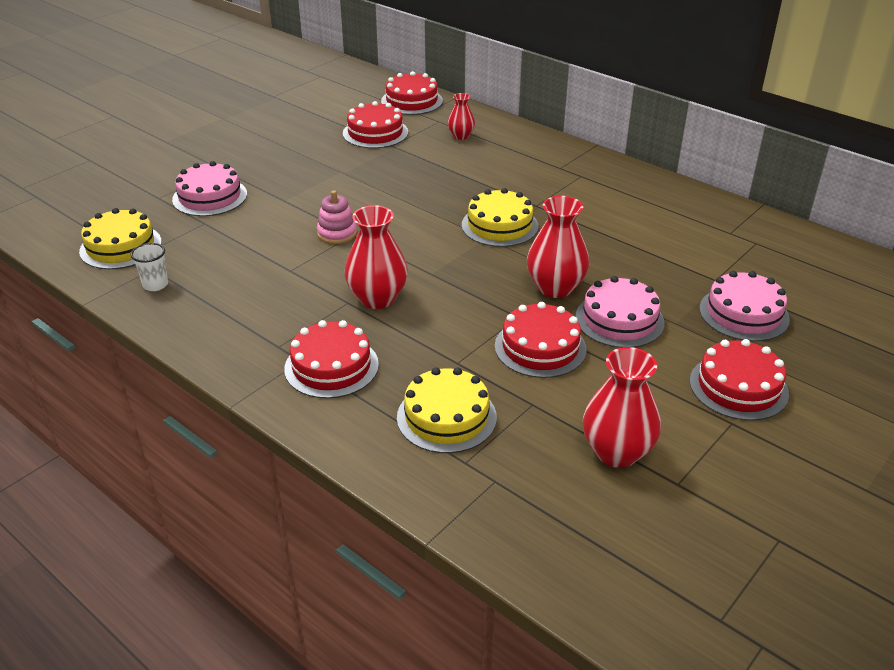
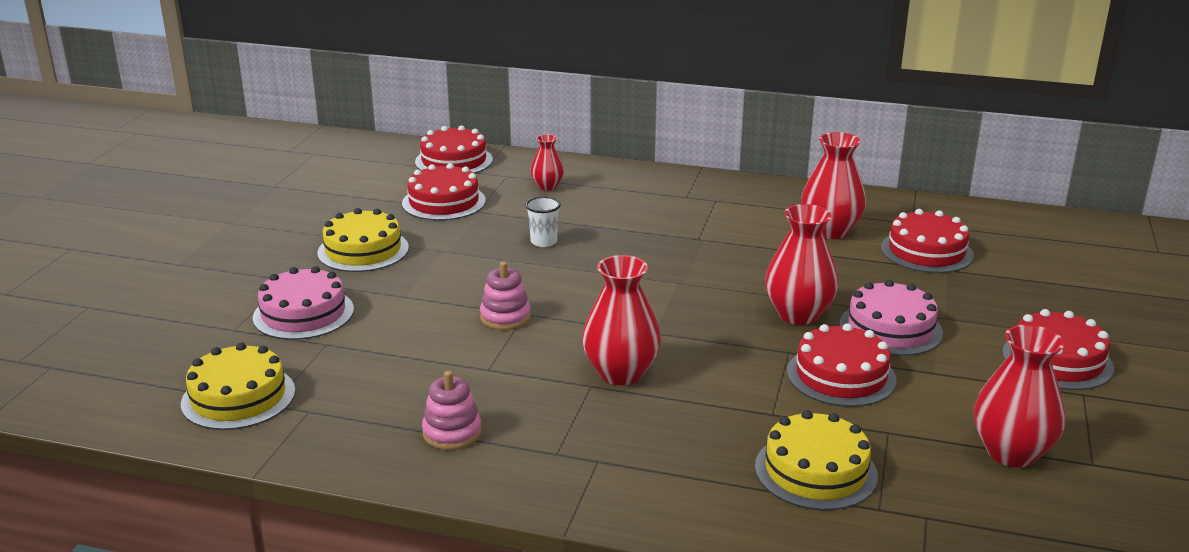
camera: 25 degrees left, 10 degrees down
(155, 285) = (331, 428): white cup -> white cup (543, 242)
(225, 310) = (452, 433): none -> pink stacking toy
(331, 366) = (640, 457): red cake -> red cake (926, 251)
(499, 225) = (680, 267): yellow cake -> yellow cake (363, 250)
(650, 223) = (830, 231): none -> red vase
(744, 314) = (996, 293): pink cake -> none

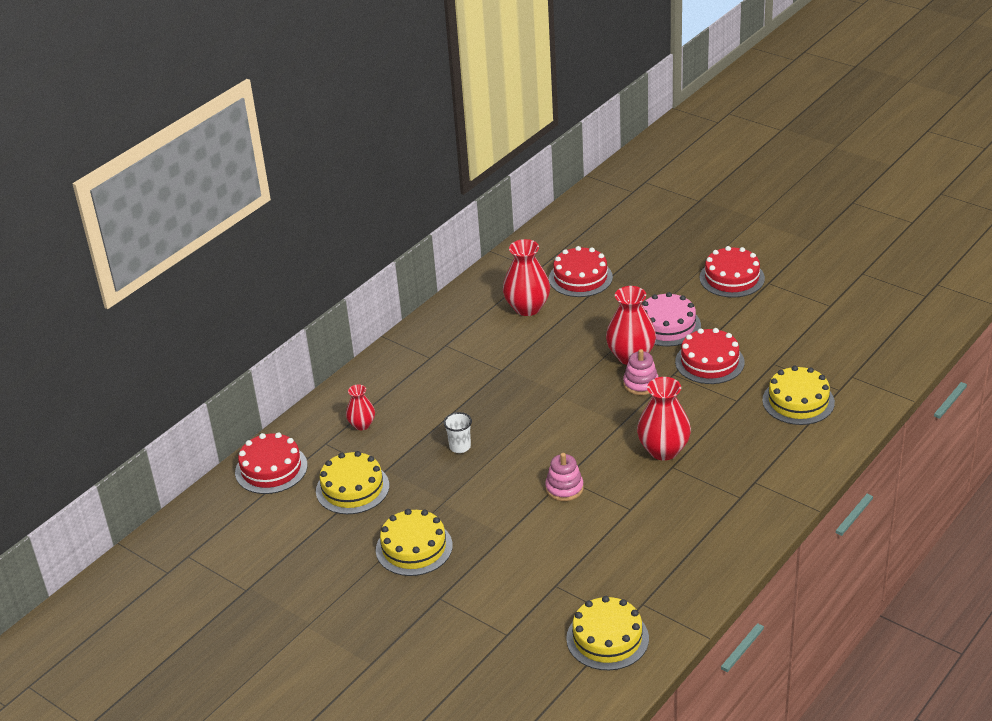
camera: 65 degrees left, 10 degrees up
(303, 313) = (502, 593): pink cake -> none
(444, 202) = (352, 488): red cake -> yellow cake
(452, 433) = (698, 538): pink stacking toy -> pink stacking toy (641, 384)
(1011, 452) = (810, 328): red vase -> none

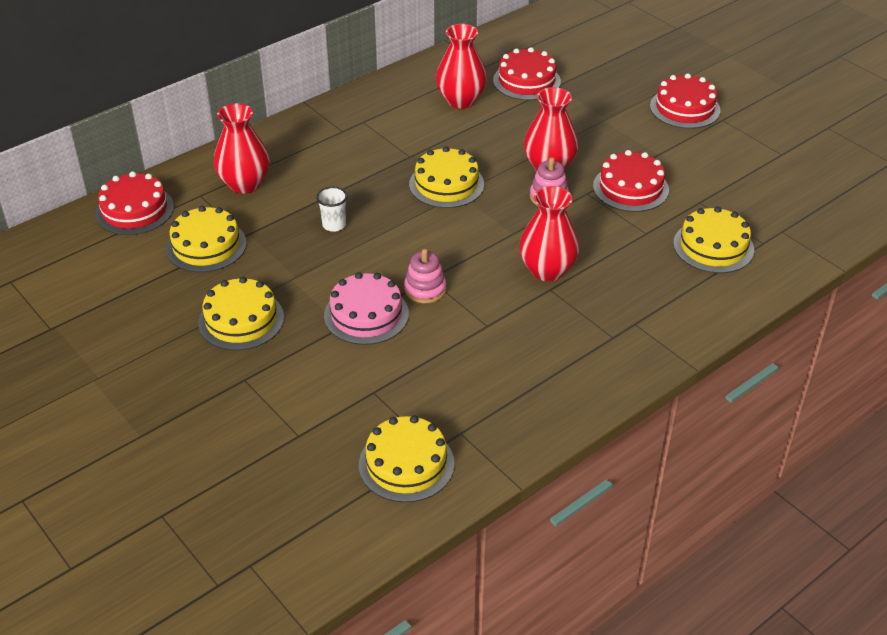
camera: 10 degrees right, 5 degrees up
(362, 425) = (244, 184): red vase -> red vase, size x1.75
(545, 390) = (446, 184): none -> yellow cake
(667, 325) = (599, 143): pink cake -> pink cake (366, 314)

